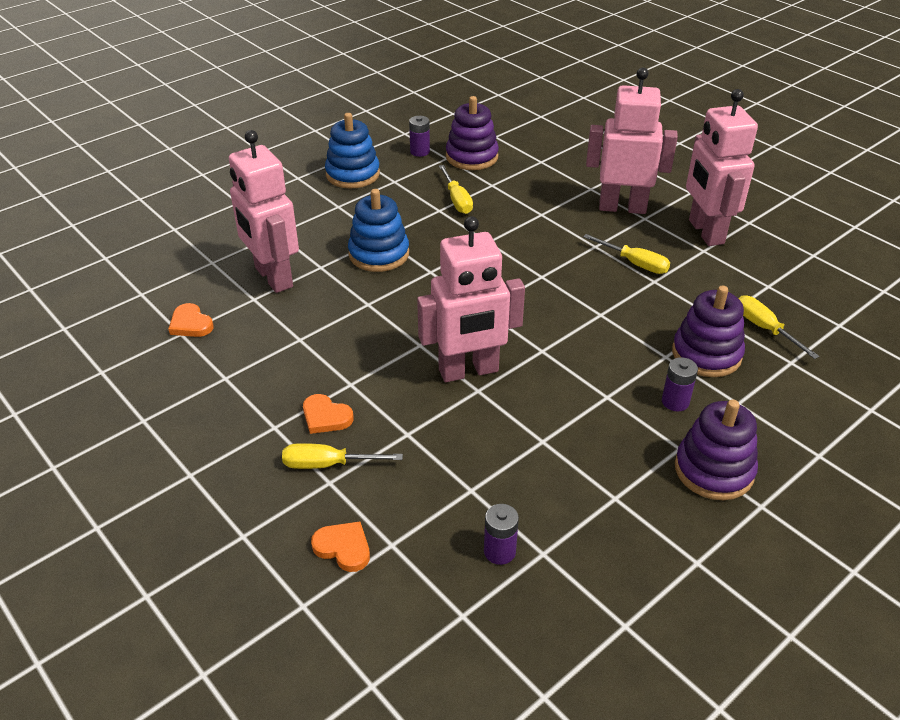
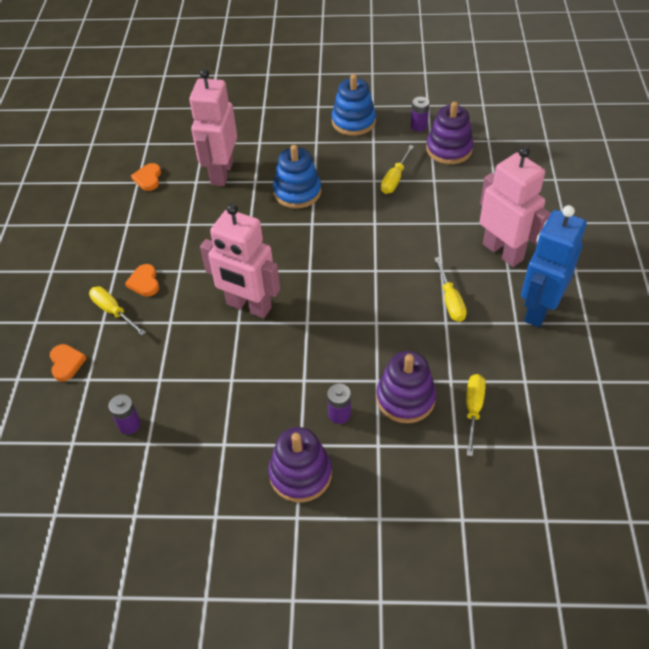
camera: 45 degrees right, 10 degrees up
(705, 232) = (538, 309): pink robot -> blue robot

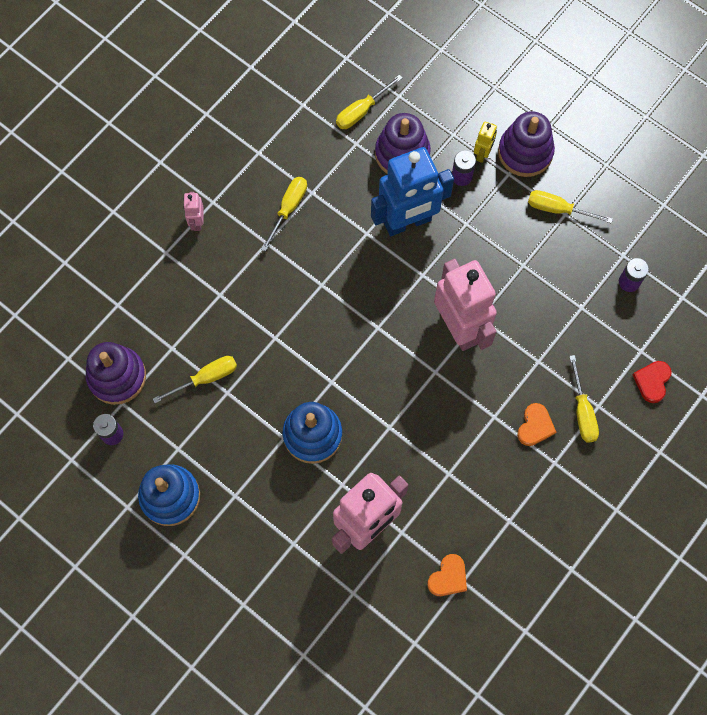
camera: 145 degrees left, 20 degrees up
(66, 363) = (652, 381): orange heart -> red heart
(233, 443) = (558, 209): none -> yellow screwdriver
(337, 446) = (482, 154): none -> yellow robot
(503, 251) = (197, 222): pink robot -> pink robot, size x0.42
(538, 309) = (228, 150): blue robot -> blue robot (407, 222)

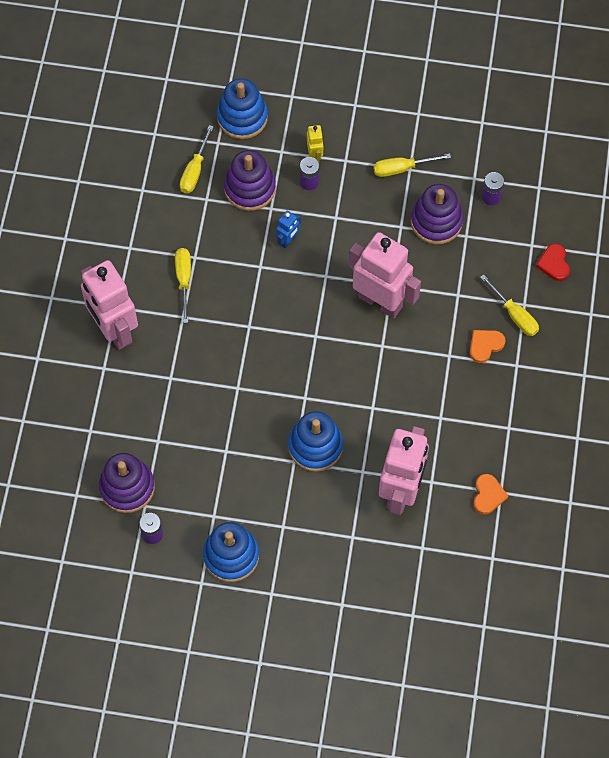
camera: 30 degrees left, 5 degrees down
(197, 222) = (114, 330): pink robot -> pink robot, size x2.36
(206, 378) = (201, 449): yellow screwdriver -> none
(407, 222) = (288, 240): blue robot -> blue robot, size x0.42
(436, 83) = (242, 117): none -> blue stacking toy
(525, 152) = (348, 137): purple stacking toy -> purple stacking toy (436, 221)
(535, 426) = (485, 345): orange heart -> orange heart turned 120 degrees counterclockwise

